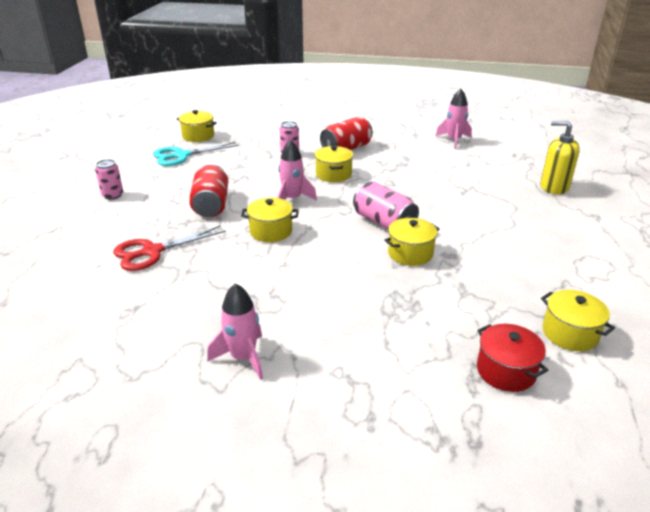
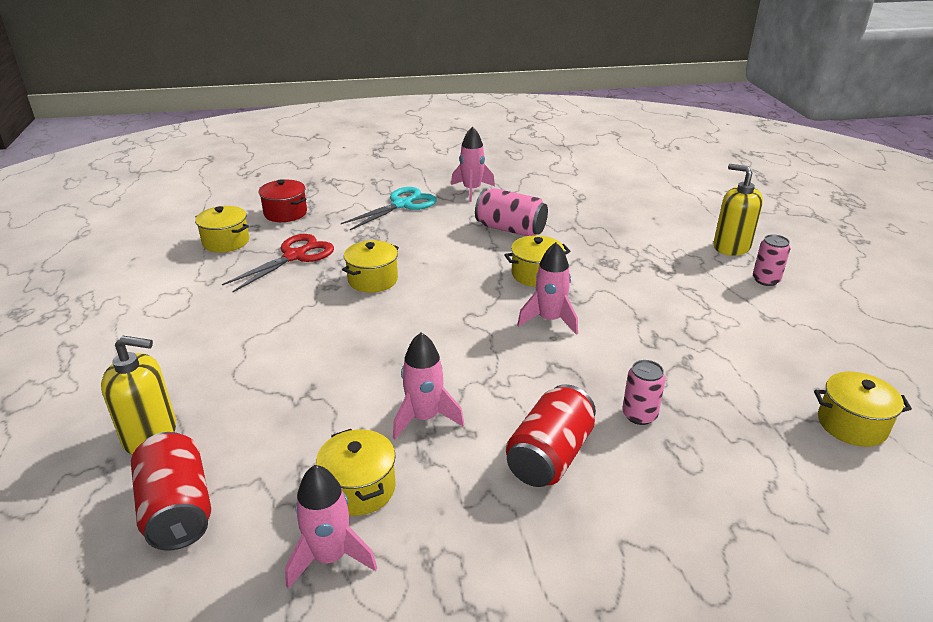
camera: 160 degrees right, 0 degrees up
(87, 222) = (731, 247): none -> yellow soap dispenser
(152, 251) = (626, 235): red scissors -> red scissors (295, 256)
(181, 155) = (797, 365): turquoise scissors -> turquoise scissors (402, 205)
(211, 205) = (637, 291): red can -> red can (178, 510)
(333, 174) = (527, 379): yellow pot -> yellow pot (359, 488)
(384, 222) = (414, 310): pink can -> pink can (510, 229)
(400, 169) = (424, 418): none -> pink rocket

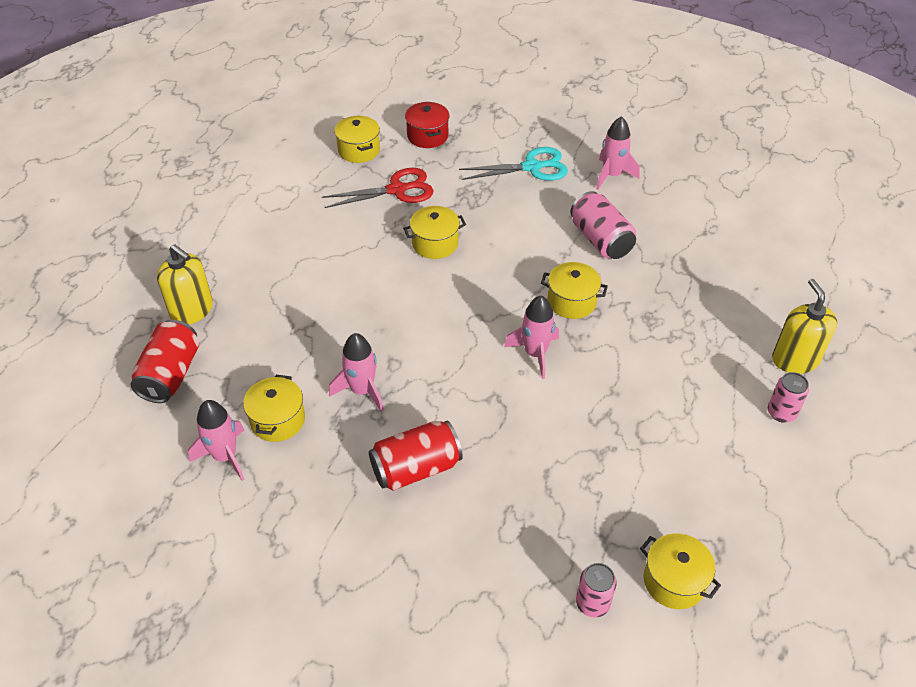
camera: 35 degrees right, 15 degrees up
(639, 415) = (513, 475): pink can -> pink can (592, 603)

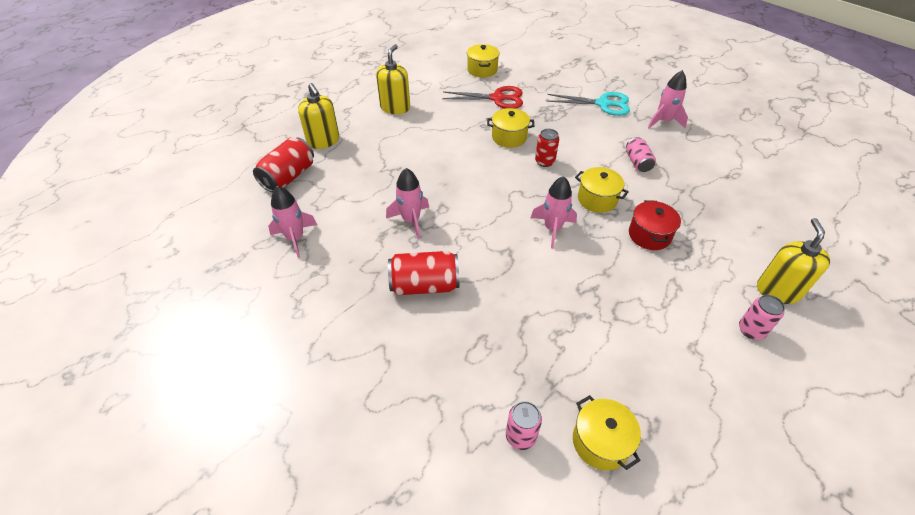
camera: 20 degrees right, 0 degrees up
(267, 236) = (395, 107): none -> yellow soap dispenser
(277, 420) = (343, 224): yellow pot -> none
(427, 136) = (534, 70): red pot -> red pot (649, 235)
(492, 267) = (544, 162): none -> red can
(600, 240) = (637, 162): pink can -> pink can, size x0.63

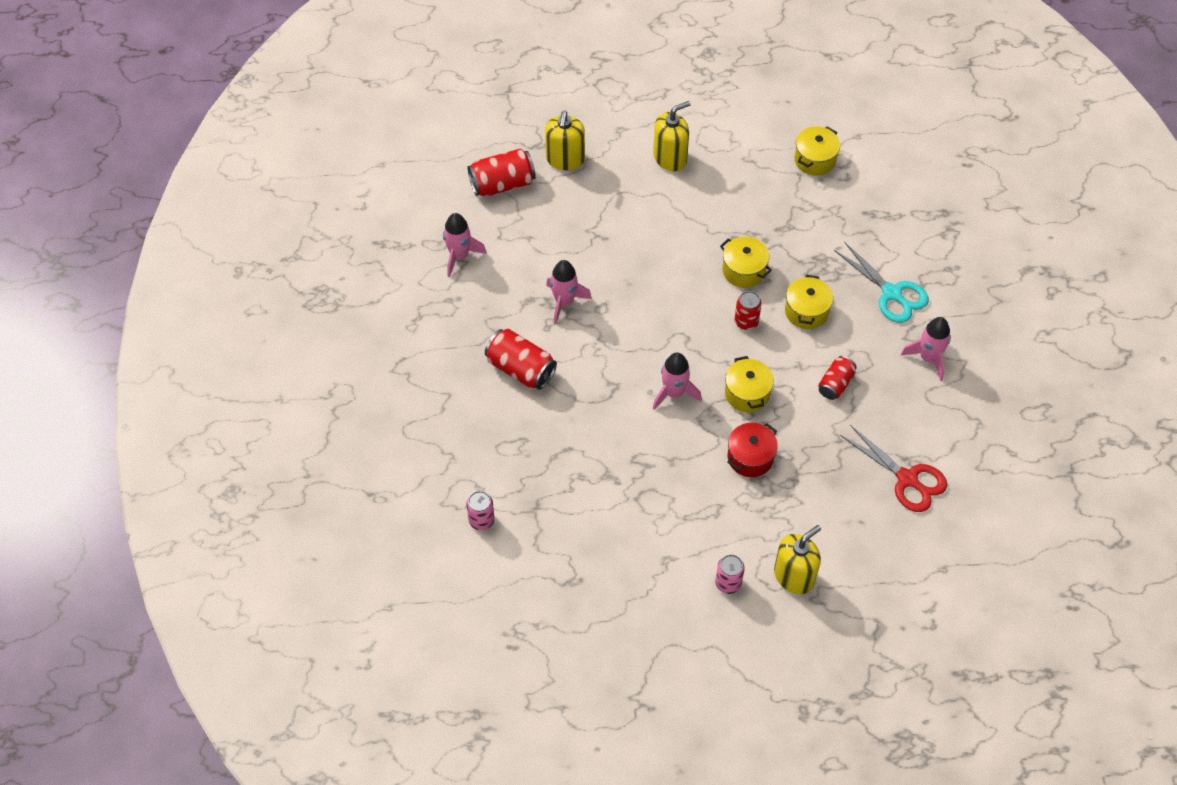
camera: 40 degrees right, 10 degrees up
(497, 98) = (787, 212): red scissors -> red scissors (907, 479)
(600, 442) = (528, 562): yellow pot -> yellow pot (806, 311)
(637, 162) = (835, 384): pink can -> red can

